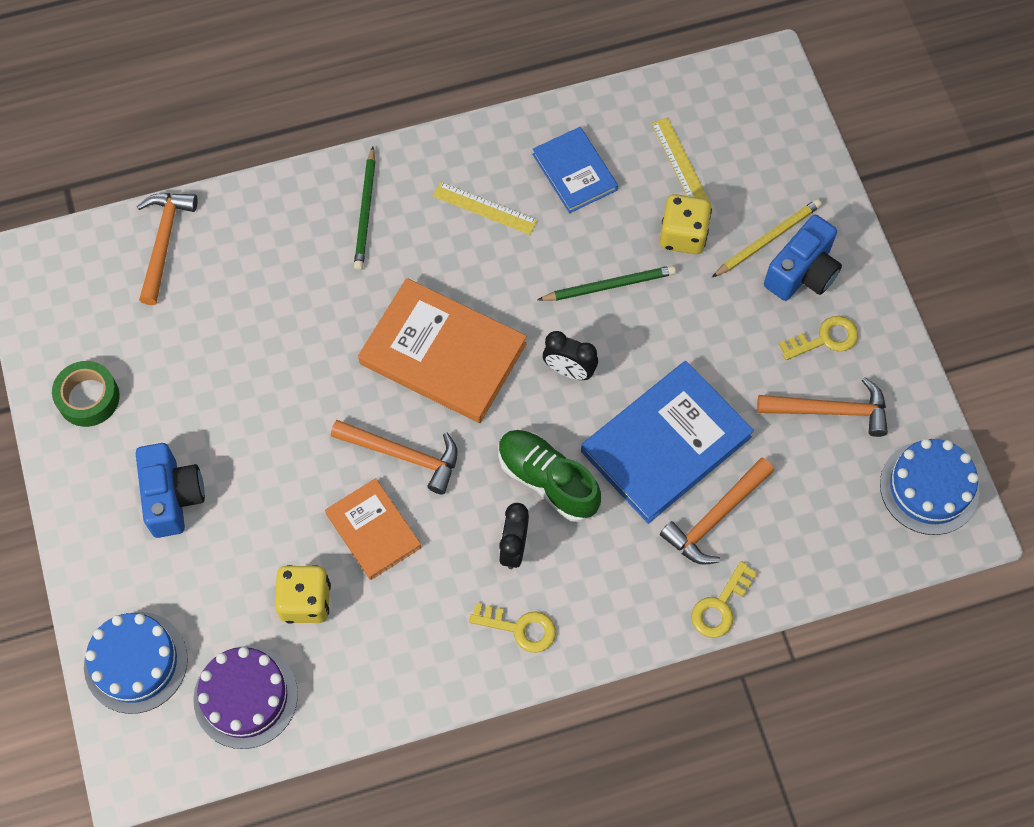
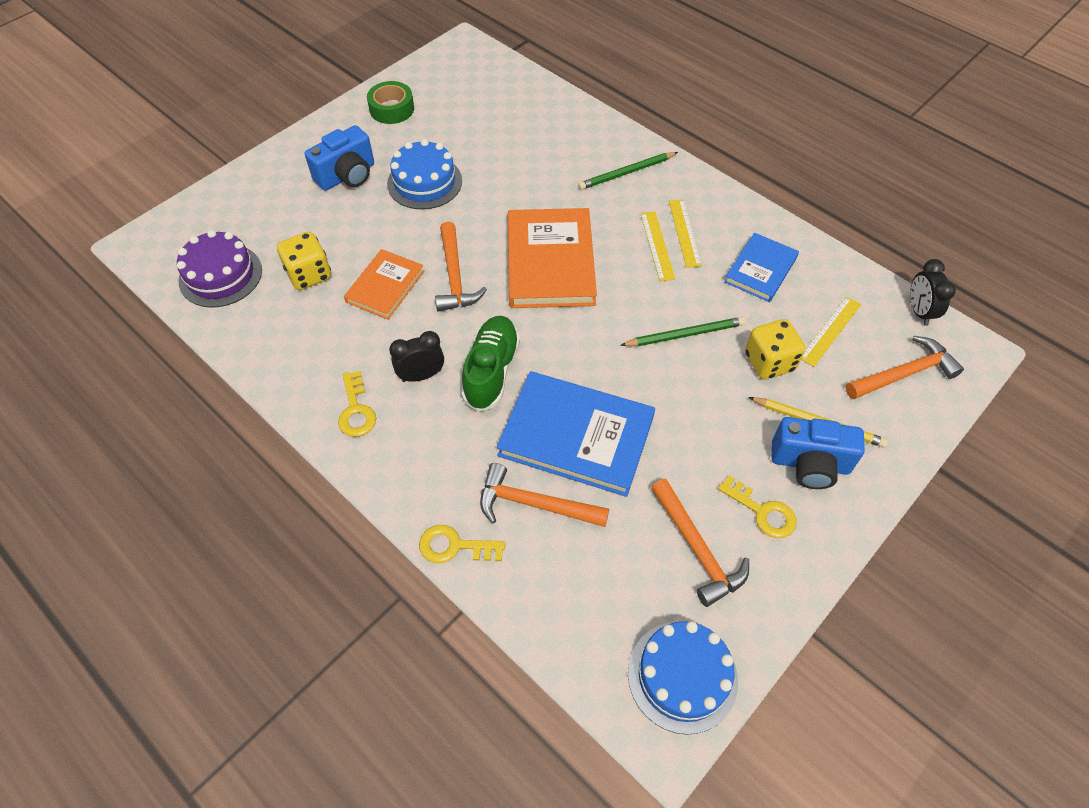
camera: 60 degrees right, 10 degrees down
(136, 662) = (219, 210): blue cake -> blue cake (424, 182)
(164, 242) = (524, 93): orange hammer -> orange hammer (904, 374)
(485, 243) = (657, 245): none -> yellow ruler
(569, 370) = (593, 342): black clock -> black clock (919, 311)
(609, 285) = (685, 334): green pencil -> green pencil turned 60 degrees counterclockwise

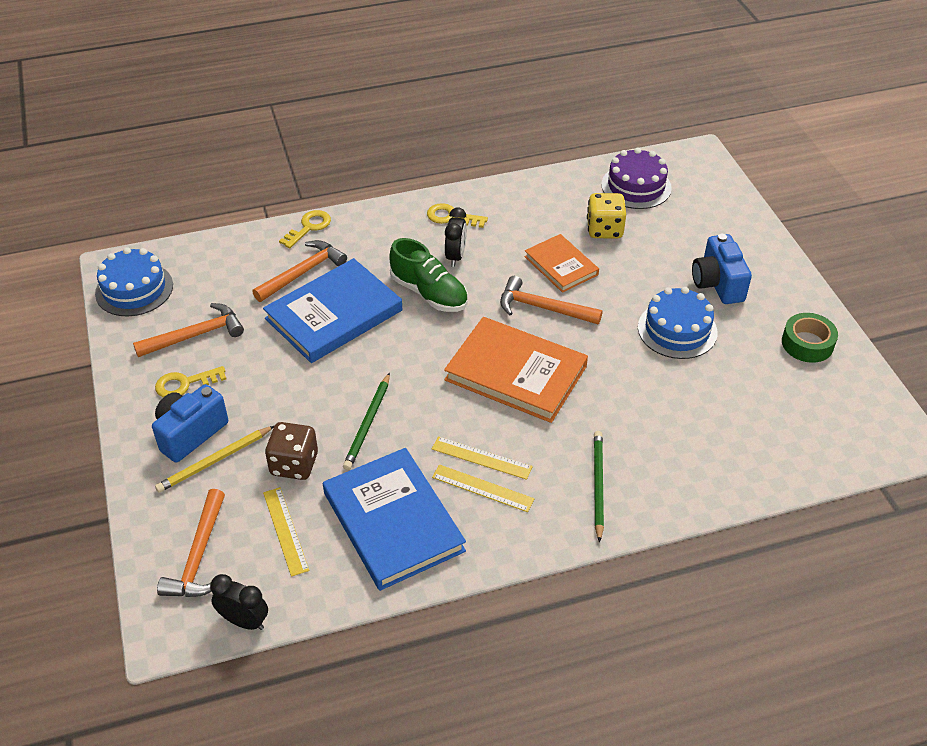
camera: 120 degrees right, 10 degrees down
(697, 549) = (196, 335): orange hammer -> orange hammer turned 150 degrees clockwise
(761, 270) = (393, 521): blue book -> blue book, size x1.70
(769, 362) = (294, 464): yellow dice -> brown dice

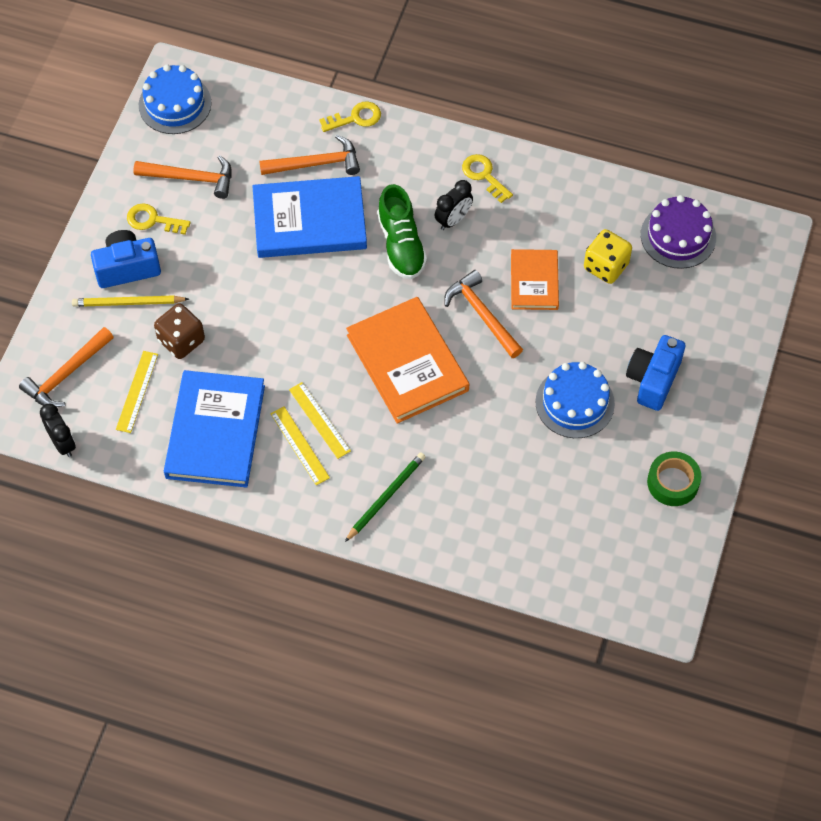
camera: 35 degrees right, 15 degrees up
(368, 423) = (260, 338): green pencil -> none

